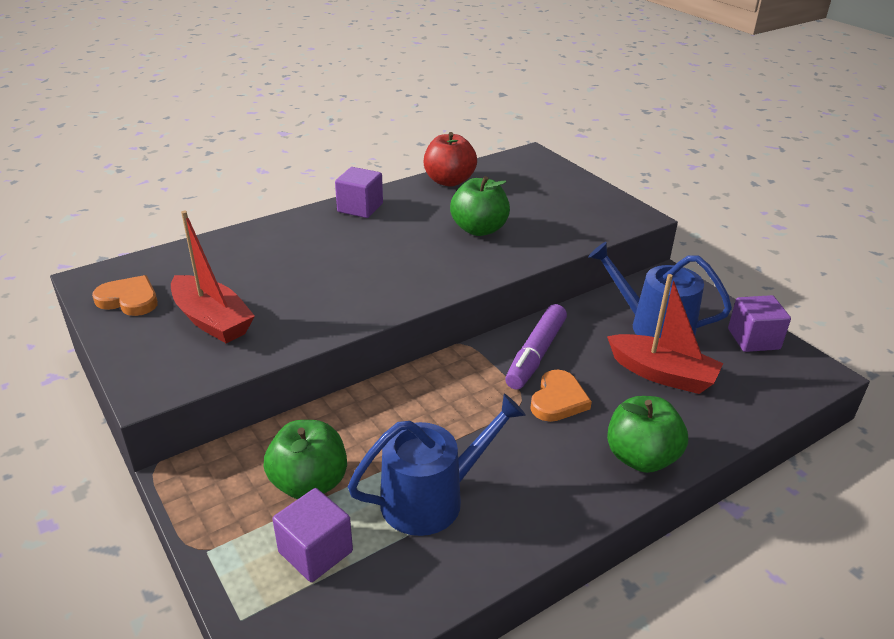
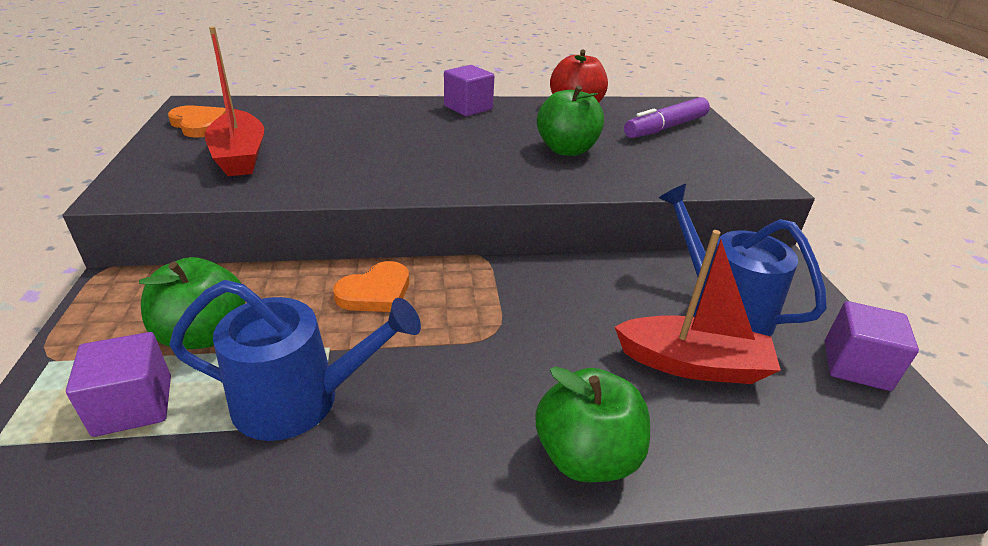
camera: 25 degrees right, 0 degrees up
(536, 354) = (552, 291): purple marker -> purple marker (665, 128)
(558, 400) = (537, 347): orange heart -> orange heart (375, 292)
(662, 374) = (693, 364): red boat -> red boat turned 45 degrees counterclockwise

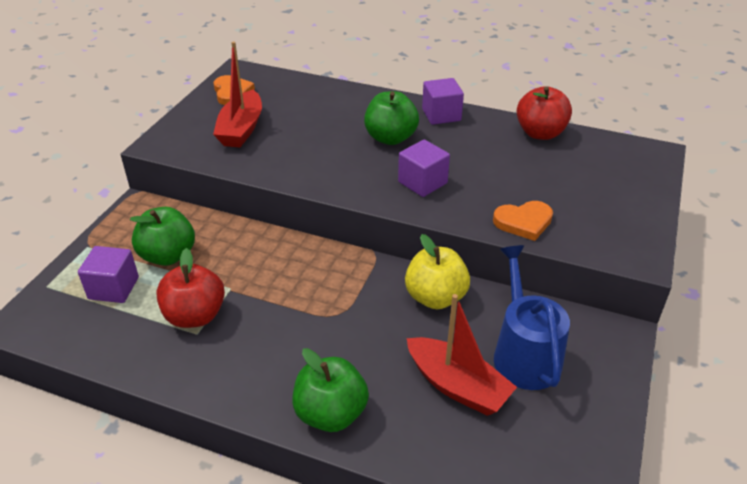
camera: 30 degrees right, 5 degrees up
(299, 399) = (195, 316): blue watering can -> red apple
(375, 292) = (282, 258): orange heart -> orange heart (523, 222)
(567, 150) = (487, 179): green apple -> green apple (390, 138)
(586, 281) = (435, 297): none -> yellow apple
(665, 128) = (605, 176): purple marker -> none
(856, 365) = (588, 436): purple cube -> purple cube (422, 182)

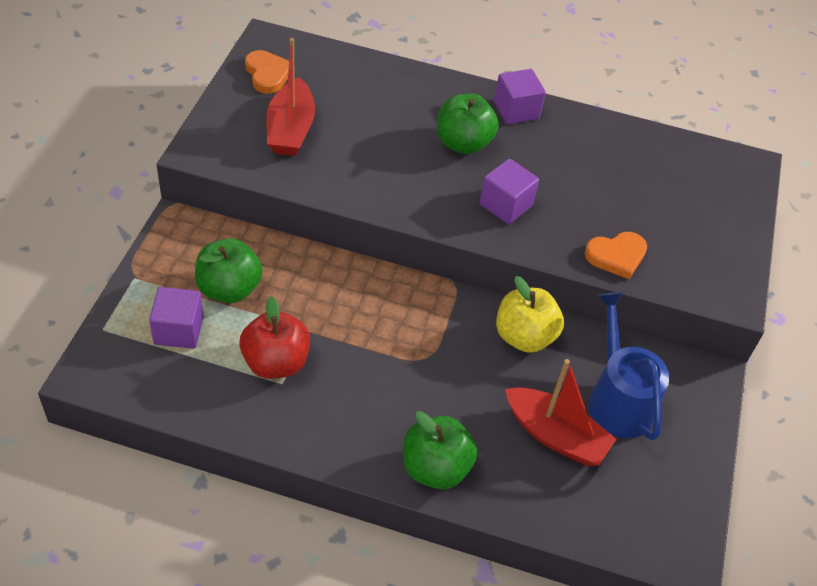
camera: 10 degrees left, 10 degrees up
(540, 133) = (627, 137): red apple -> none

